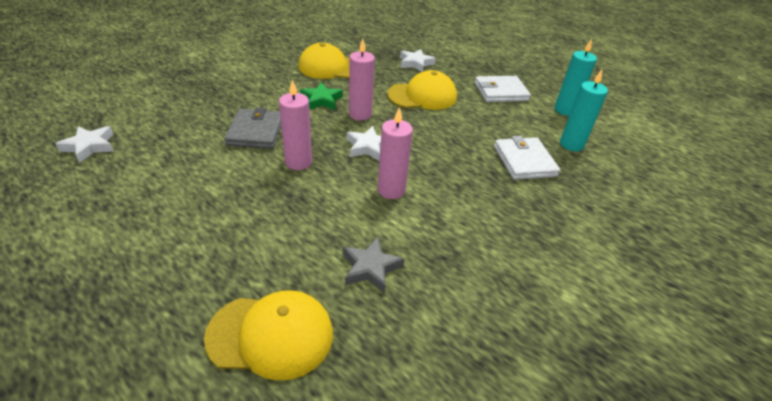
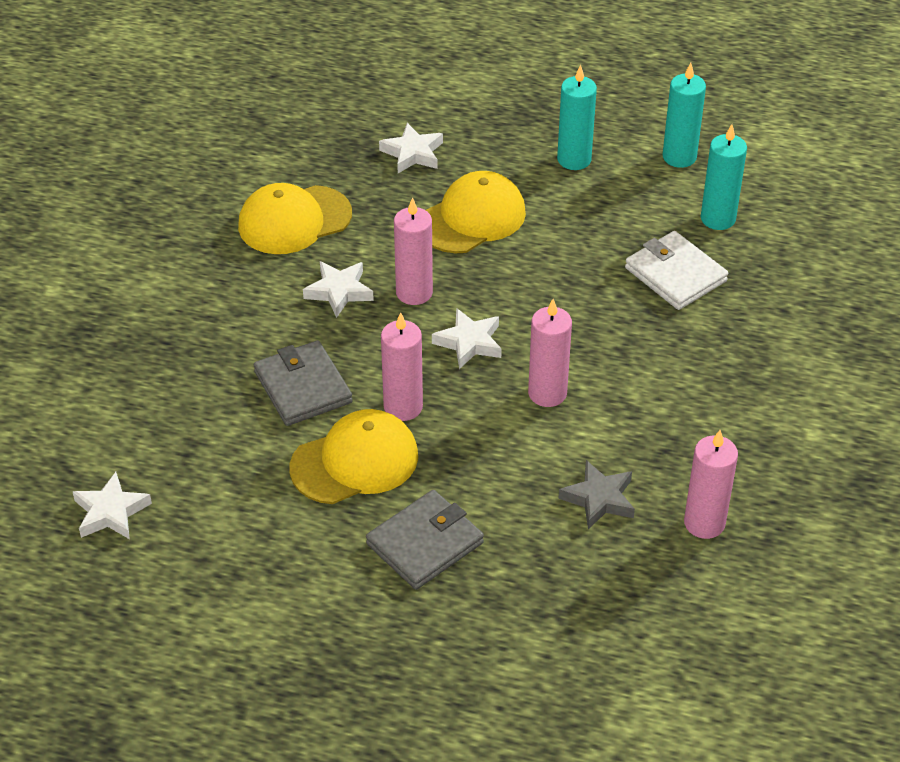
camera: 25 degrees left, 5 degrees up
(230, 242) = (425, 543): none -> grey wallet
(271, 335) = (559, 610): yellow cap -> yellow cap (355, 461)
(321, 100) = (339, 291): green star -> white star
(436, 323) = (704, 523): none -> pink candle
(500, 92) = (574, 159): white wallet -> turquoise candle

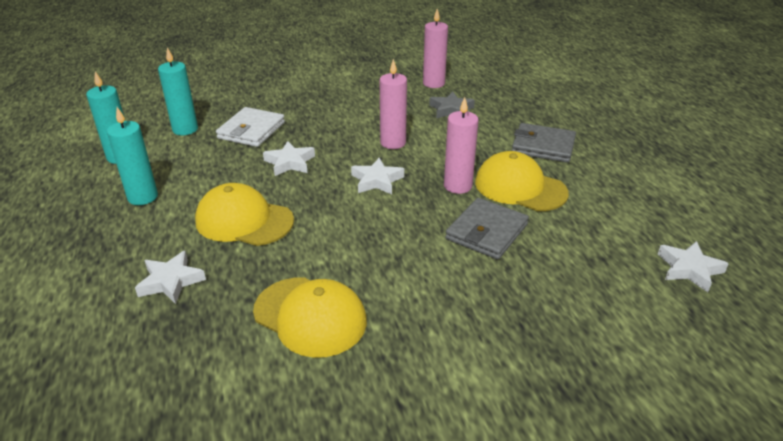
camera: 120 degrees left, 10 degrees down
(339, 291) = (377, 254): white star -> white star (290, 162)
(414, 293) = (348, 218): pink candle -> none

